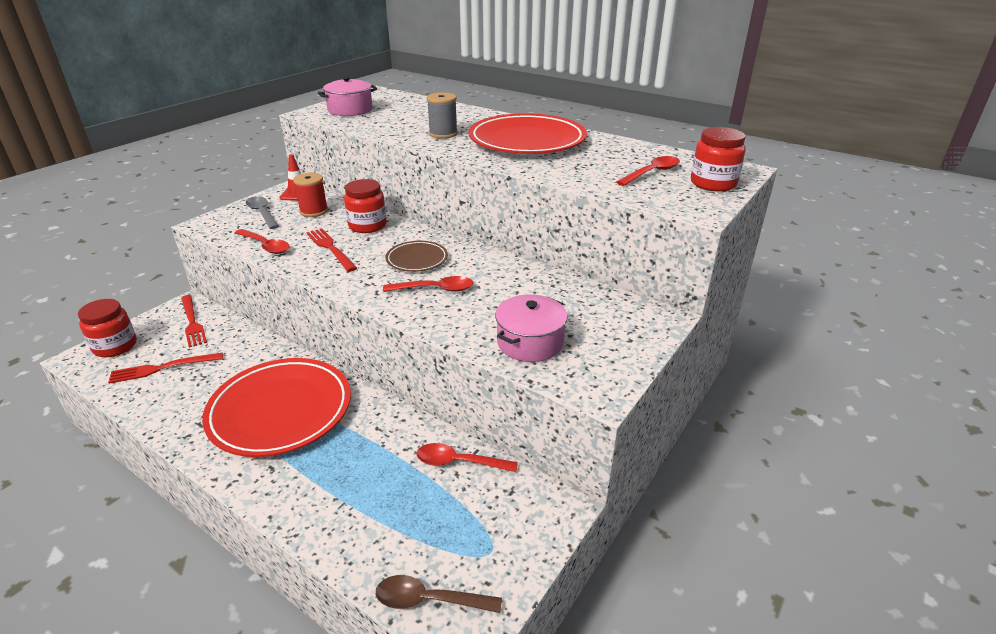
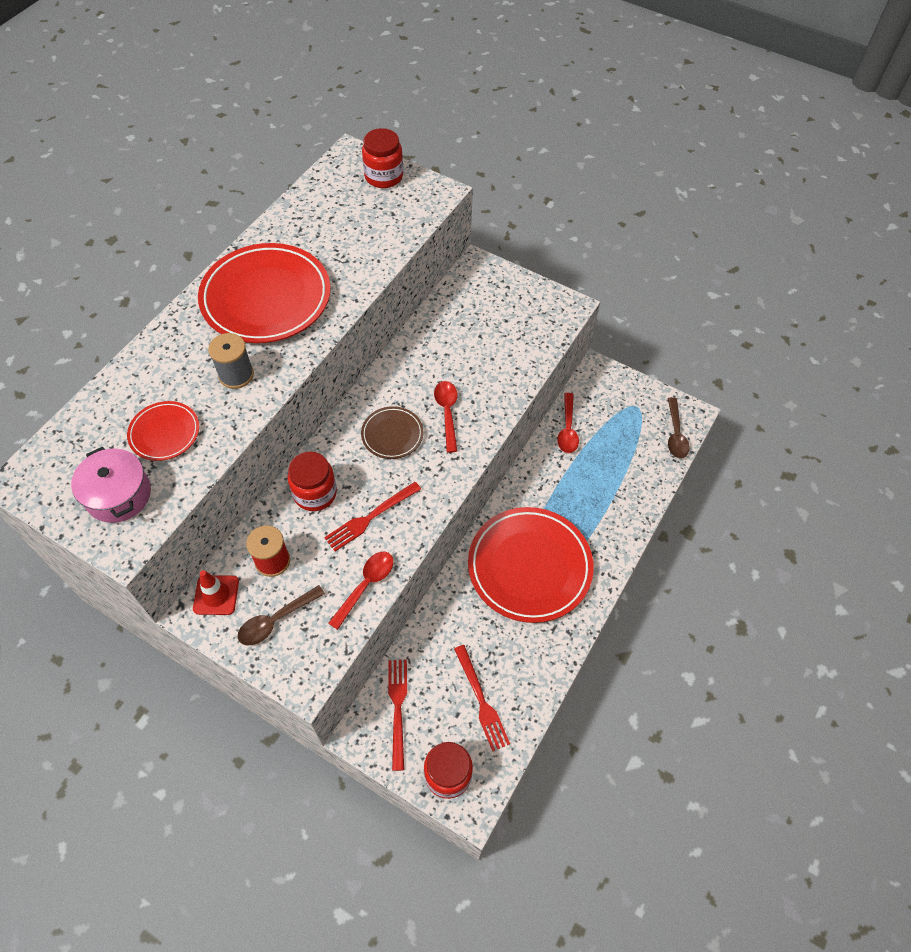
camera: 95 degrees left, 25 degrees up
(192, 322) = (398, 708): red fork -> red fork turned 60 degrees counterclockwise
(262, 213) = (276, 620): grey spoon -> brown spoon
(396, 118) = (164, 433): none -> red plate
(530, 342) = (518, 344): pink pot -> none
(652, 173) = (359, 210): red spoon -> none

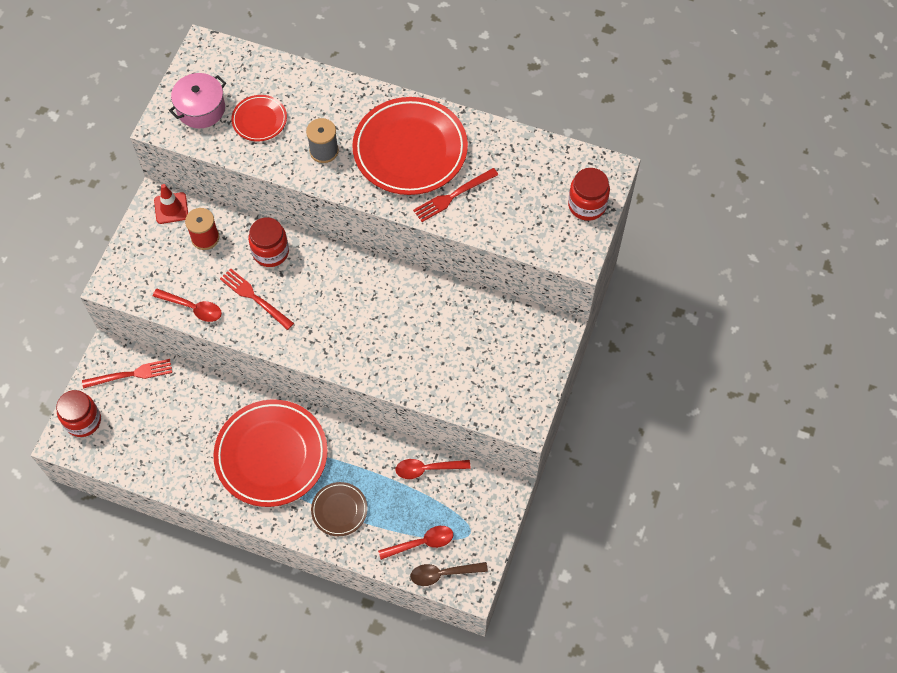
camera: 80 degrees right, 5 degrees up
(276, 620) = (155, 253): brown spoon -> none
(392, 434) = (339, 296): brown plate -> brown plate (339, 510)
(447, 413) = (371, 336): red spoon -> red spoon (421, 543)
(481, 701) = (144, 435): red fork -> red fork (453, 196)

